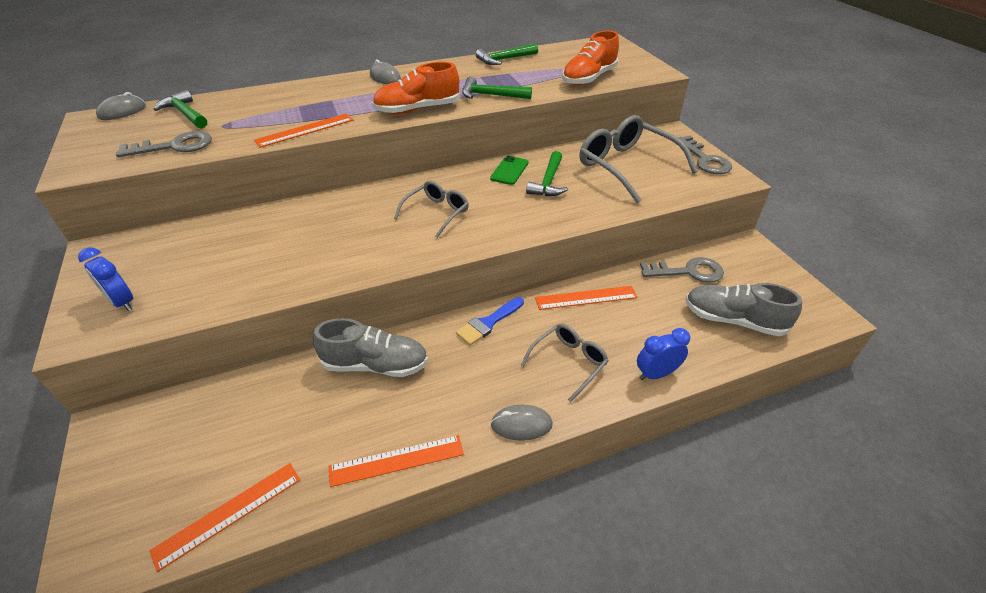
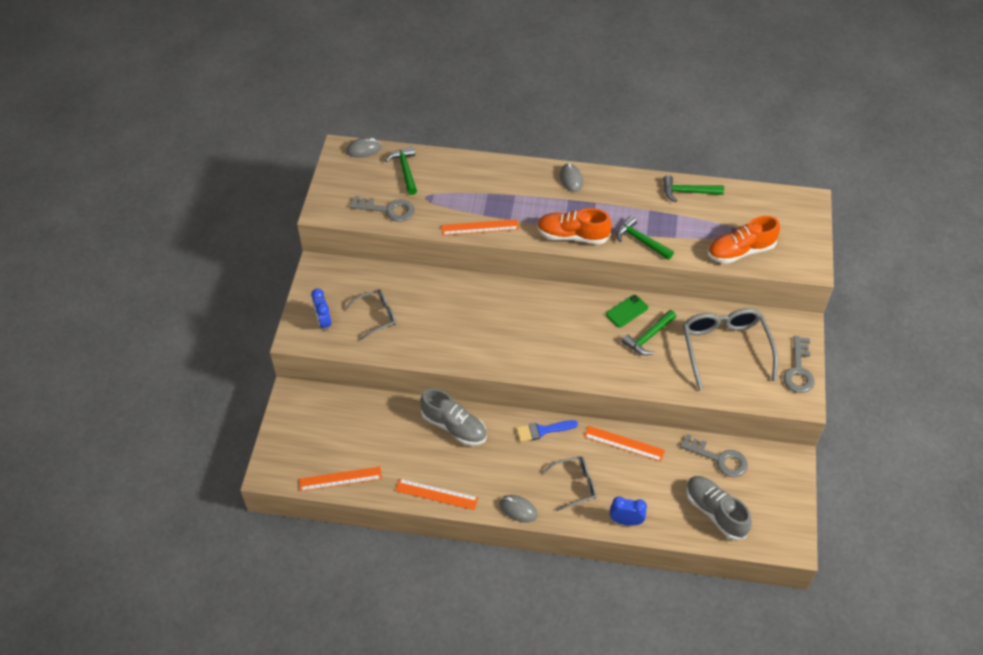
camera: 30 degrees right, 10 degrees up
(436, 213) = (545, 331): grey glasses -> grey glasses (376, 316)

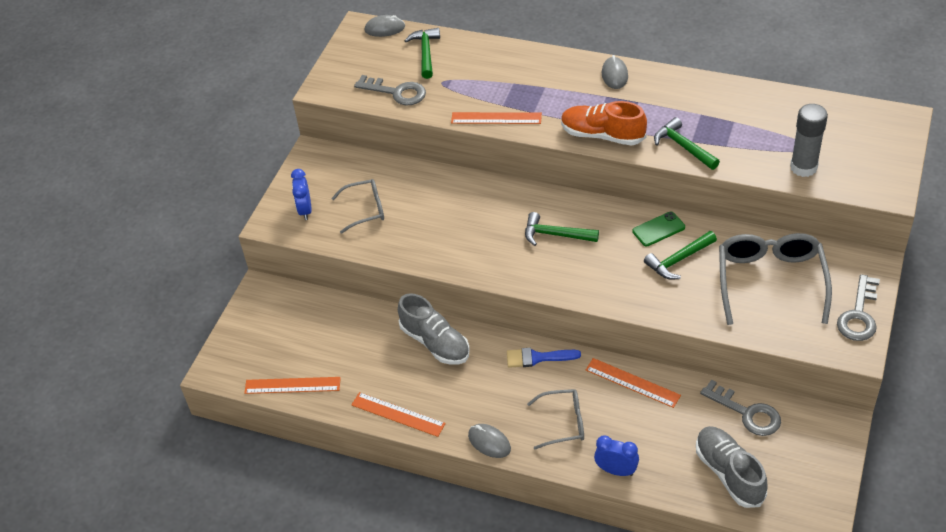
camera: 15 degrees right, 5 degrees down
(688, 192) = (752, 98): green hammer -> green hammer (555, 235)
(740, 251) = (803, 167): orange shoe -> grey glue stick

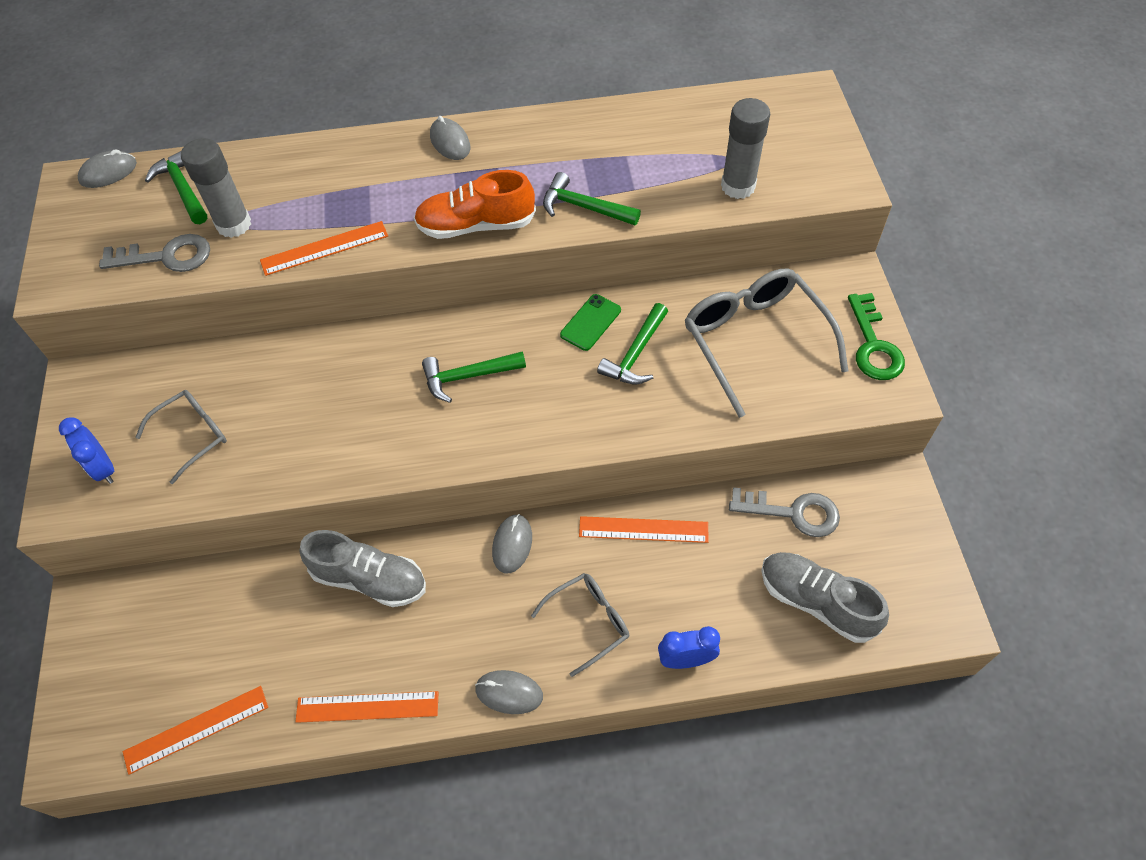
camera: 30 degrees left, 10 degrees up
(446, 85) = (234, 224): none -> grey glue stick
(538, 358) = (512, 544): blue brush -> grey mouse
(859, 315) = (873, 345): grey key -> green key

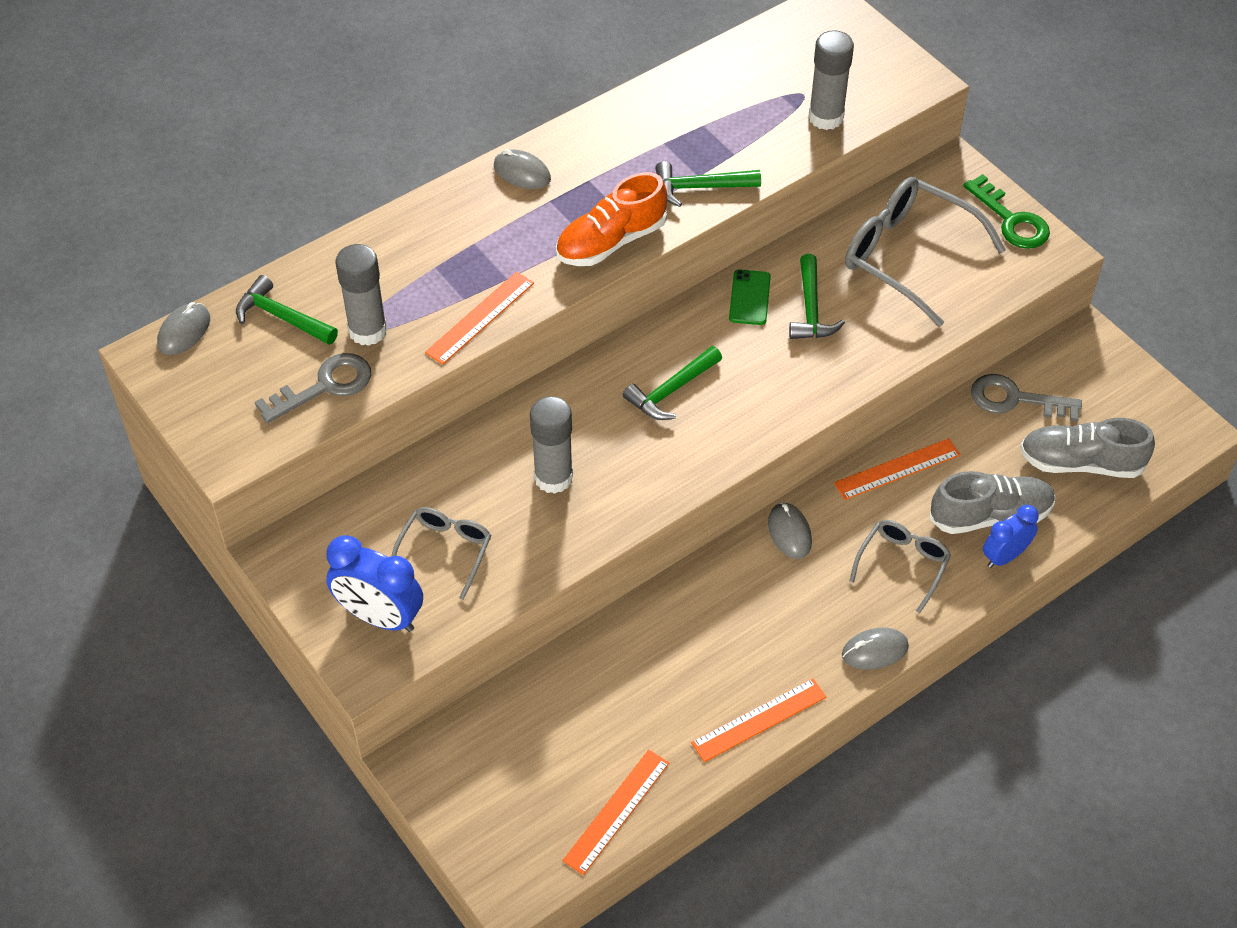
camera: 30 degrees left, 5 degrees down
(103, 468) = (380, 617): blue clock -> blue clock, size x1.55
(320, 410) = (553, 477): none -> grey glue stick
(369, 579) = (679, 619): grey shoe -> grey shoe (990, 515)
(793, 512) = (1015, 399): grey key -> grey key turned 150 degrees counterclockwise

